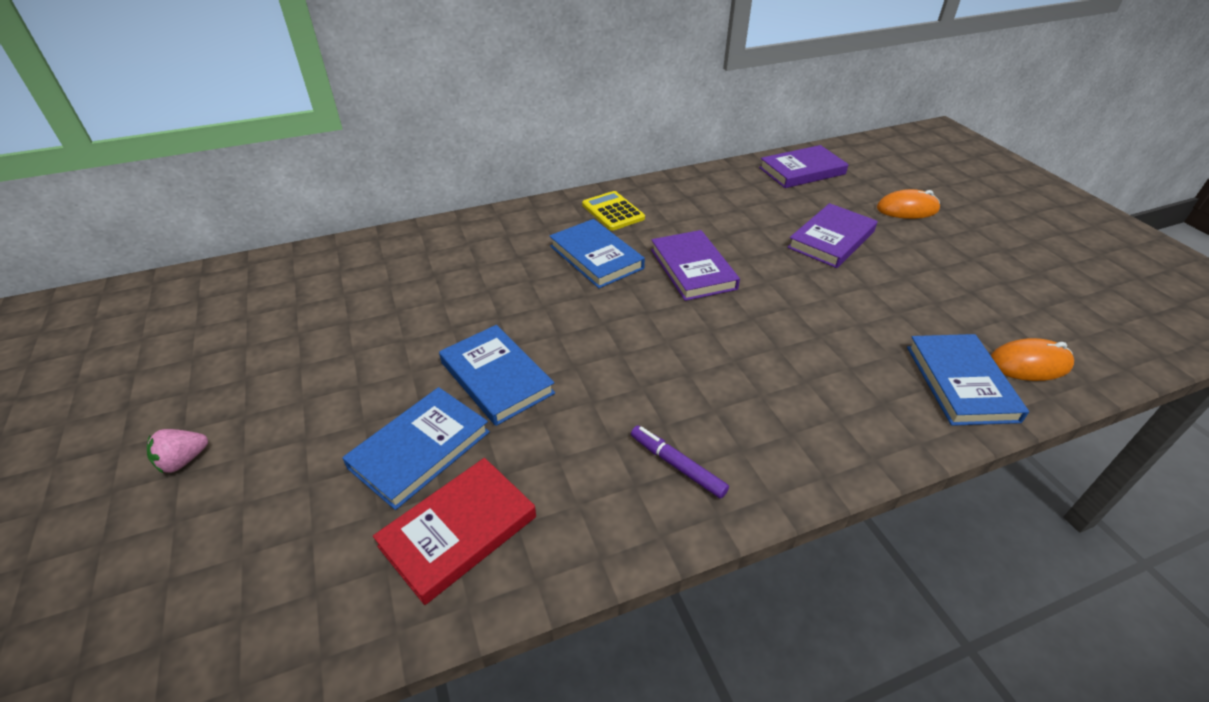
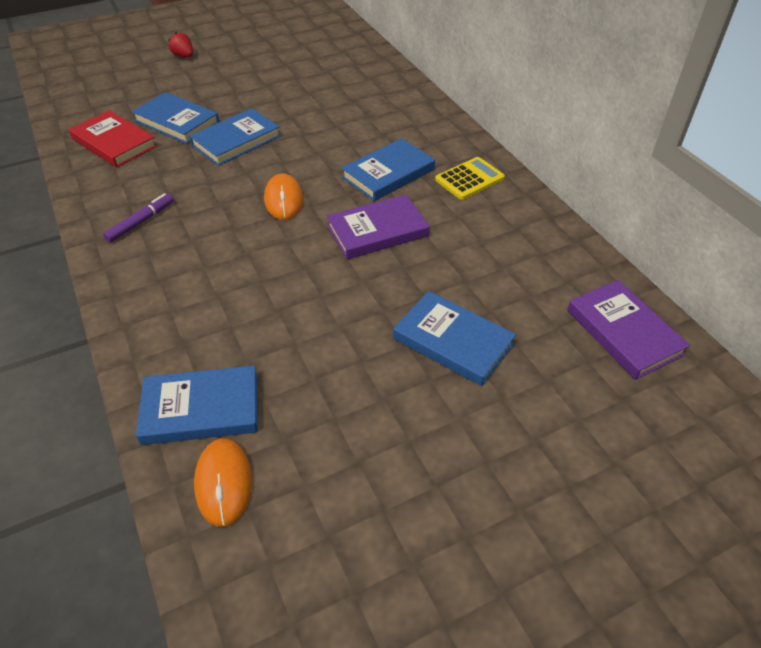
camera: 85 degrees right, 5 degrees up
(183, 461) = (184, 56): pink strawberry -> red strawberry
(831, 239) = (453, 341): purple book -> blue book
(907, 209) = (553, 436): orange mouse -> orange mouse (283, 199)

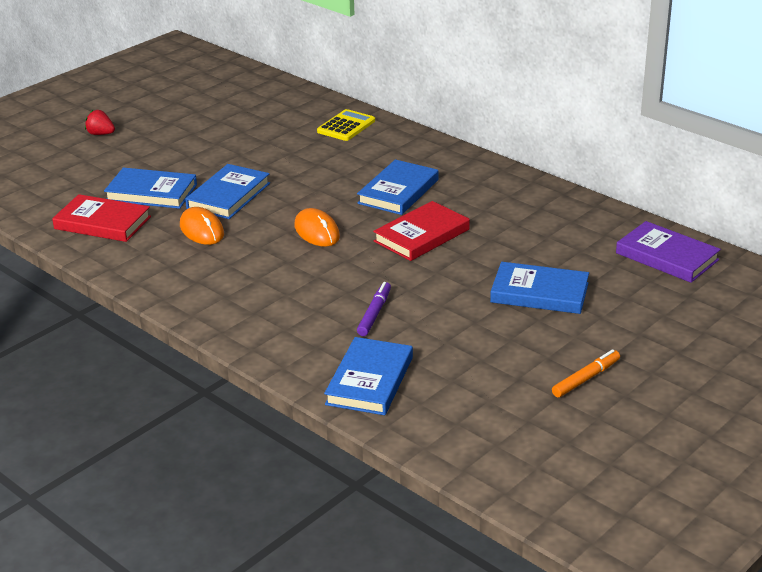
camera: 20 degrees left, 15 degrees down
(141, 222) = (195, 276): purple marker -> purple marker (374, 313)
(201, 409) = (370, 381): blue book -> blue book turned 45 degrees counterclockwise
(224, 482) = (426, 415): orange mouse -> orange mouse (202, 230)
(377, 231) = (422, 235): purple book -> red book
(434, 491) = (586, 379): none -> orange marker
(469, 179) = (475, 181): yellow calculator -> yellow calculator (346, 126)

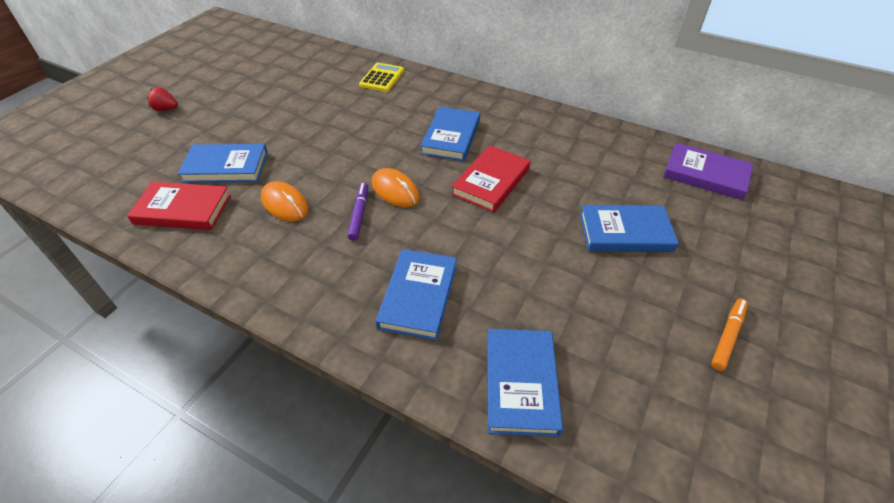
camera: 15 degrees left, 15 degrees up
(228, 196) = (300, 161): blue book -> blue book (418, 296)
(374, 313) = (487, 284): purple marker -> purple marker (359, 214)

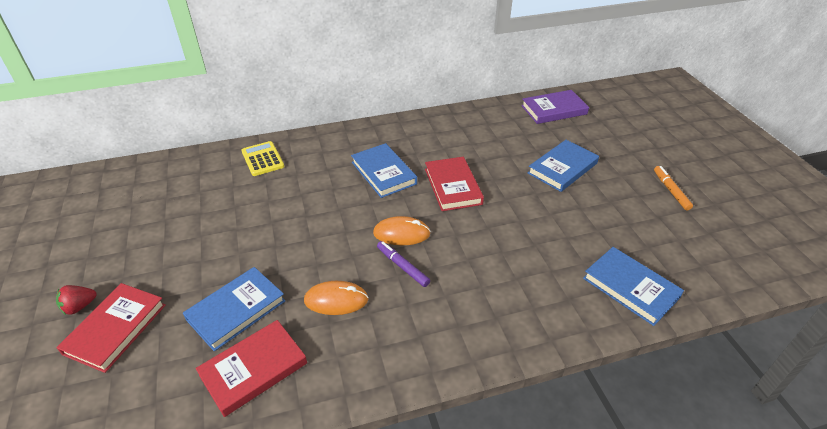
camera: 45 degrees left, 5 degrees down
(162, 133) = (115, 329): none -> red book
(418, 296) = (516, 287): blue book -> none

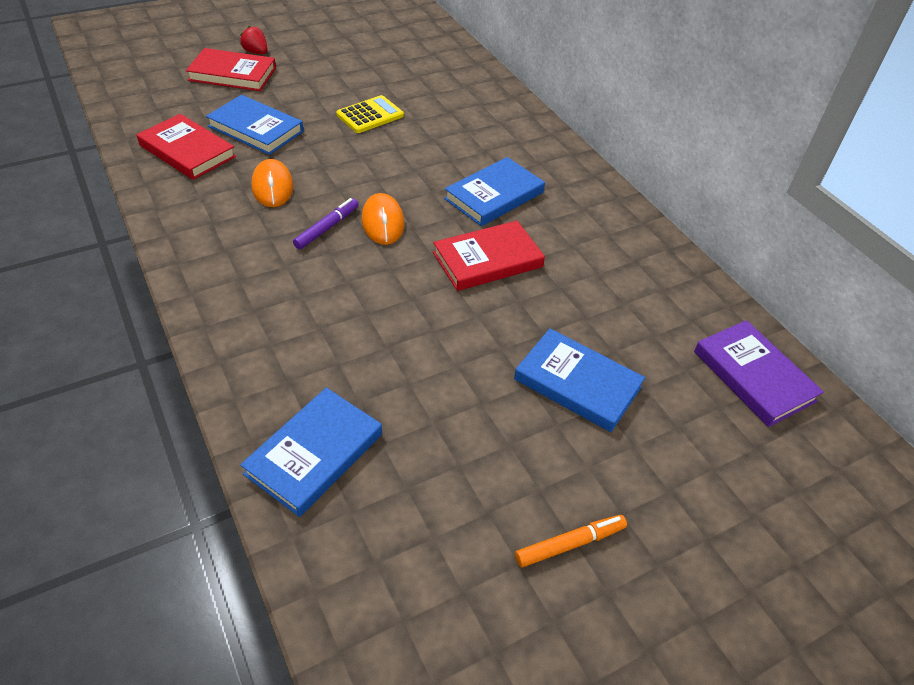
camera: 75 degrees right, 5 degrees up
(263, 159) = (486, 103): yellow calculator -> yellow calculator (370, 115)

